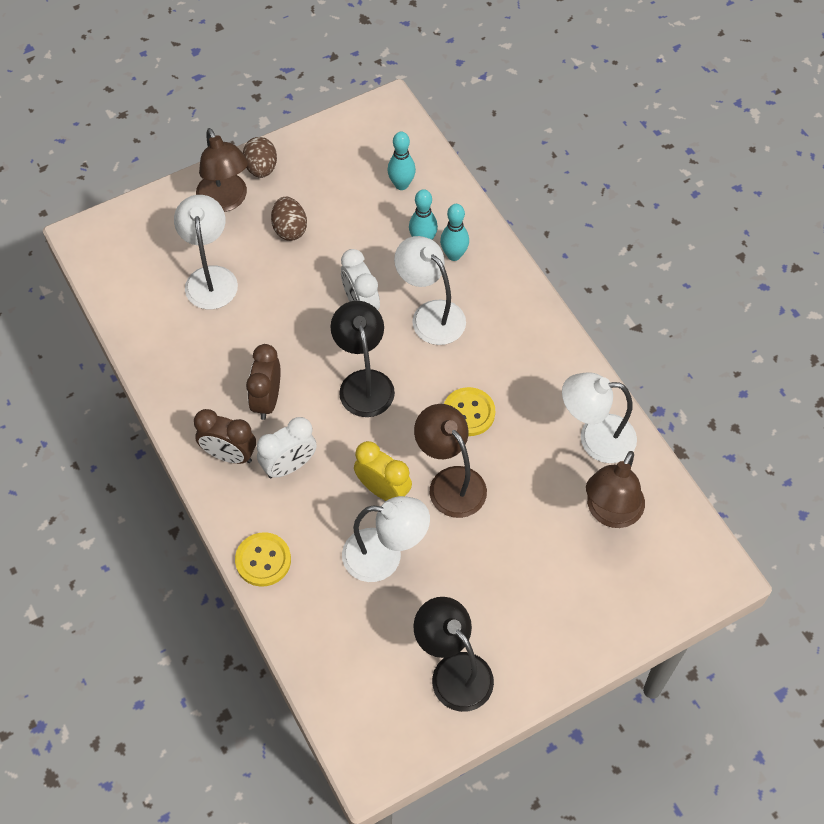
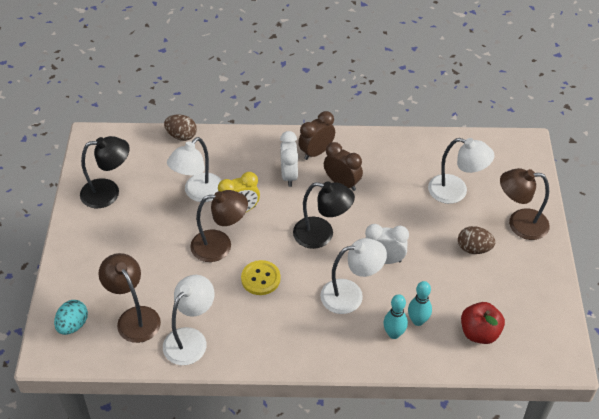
camera: 120 degrees right, 10 degrees down
(261, 168) = (540, 255): brown egg -> brown egg (181, 136)
(263, 560) = (238, 141): yellow button -> none
(401, 184) = (479, 333): turquoise bowling pin -> red apple
(667, 572) = (73, 325): none -> turquoise egg

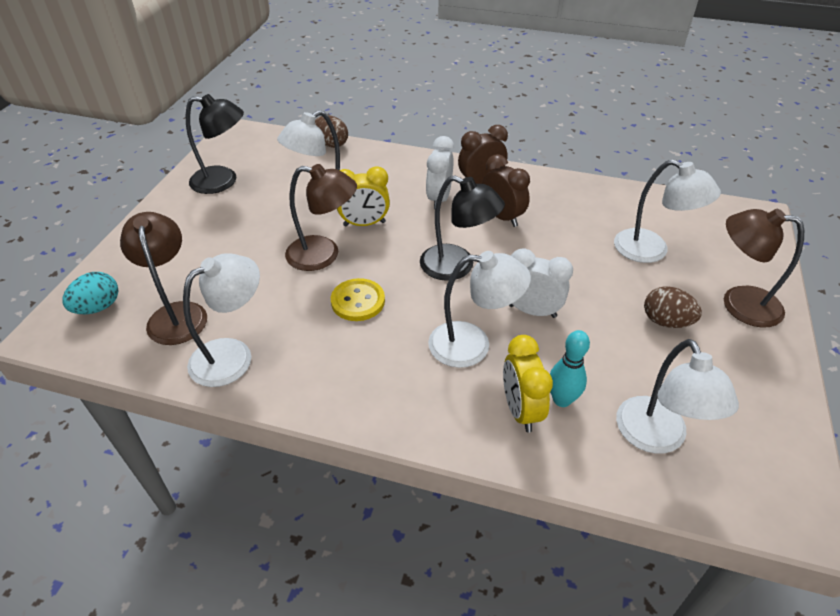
camera: 15 degrees right, 5 degrees down
(394, 334) = (520, 410): turquoise bowling pin -> yellow clock
(479, 333) = (656, 438): red apple -> white lamp

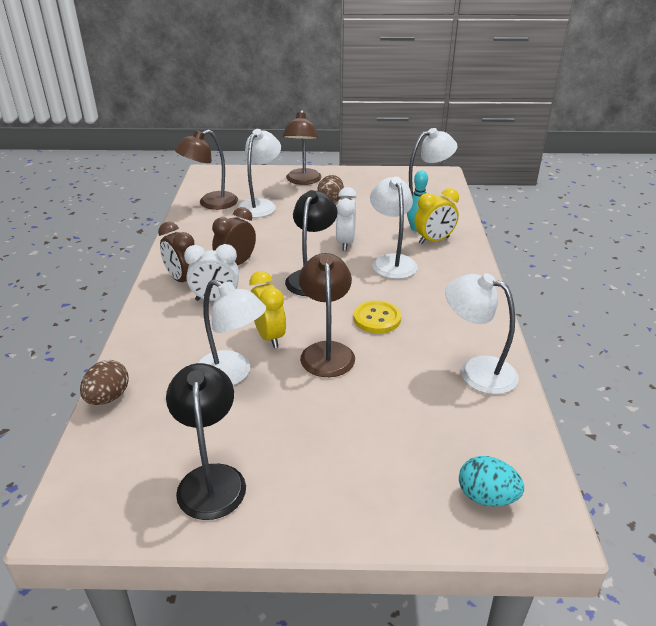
camera: 105 degrees left, 10 degrees down
(176, 314) = (456, 426): brown lamp -> brown lamp (210, 203)

